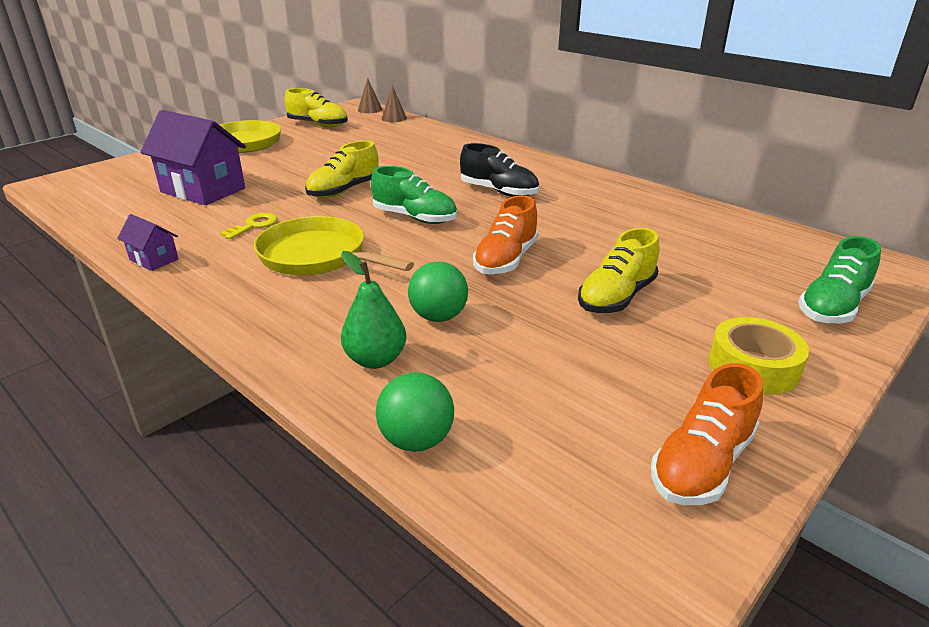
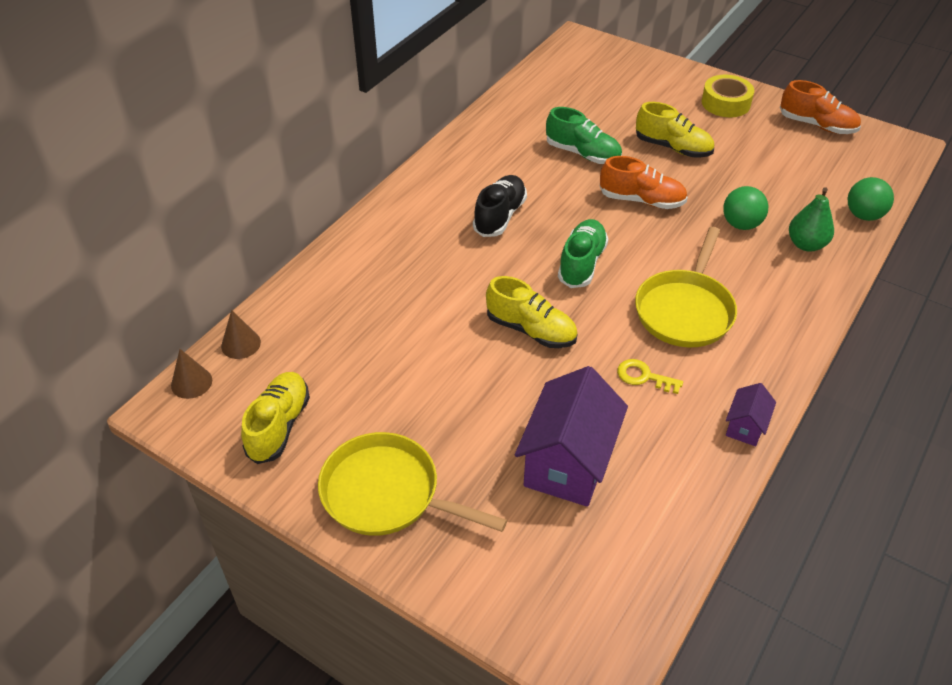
camera: 100 degrees left, 15 degrees up
(832, 307) = (643, 69): green shoe -> green shoe (583, 154)

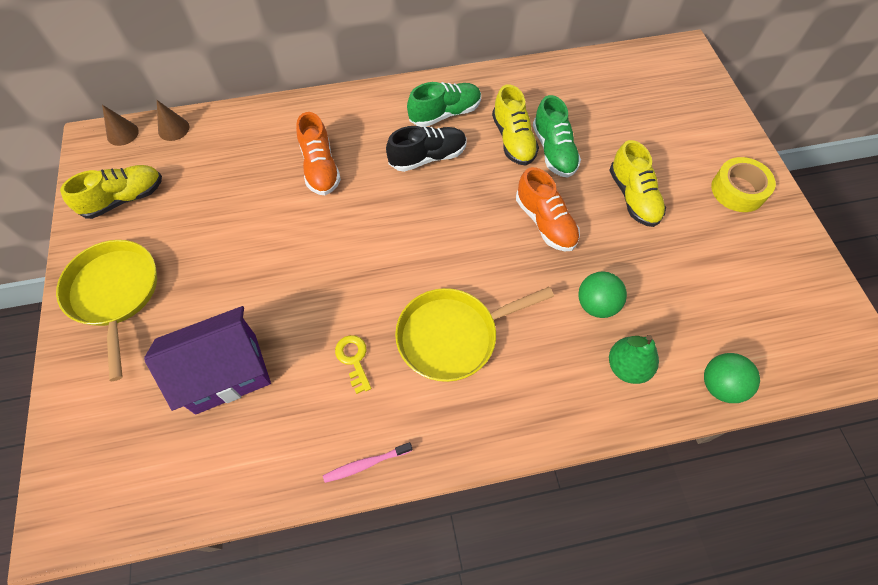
camera: 45 degrees right, 15 degrees up
(531, 330) = (333, 259): yellow shoe -> yellow shoe (513, 140)
(581, 263) = (432, 237): green shoe -> green shoe (445, 113)
(745, 426) = (366, 464): purple house -> pink toothbrush
(817, 125) = (799, 271): orange shoe -> orange shoe (320, 168)

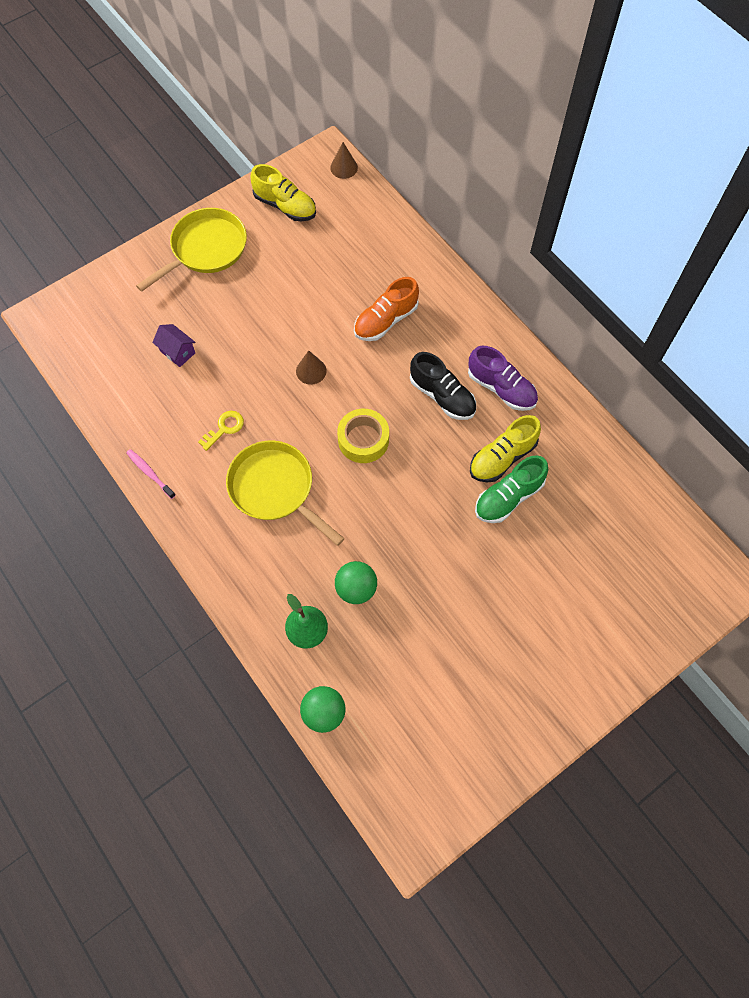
camera: 65 degrees right, 5 degrees up
(173, 129) = (367, 198): brown cone -> brown cone (311, 371)
(226, 373) = (177, 352): purple house -> purple house, size x0.48
(445, 113) = (501, 388): green shoe -> purple shoe
(545, 222) = (421, 518): orange shoe -> none
(633, 197) = (490, 585): yellow shoe -> none
(738, 190) = (552, 682): yellow tape -> yellow tape (363, 440)

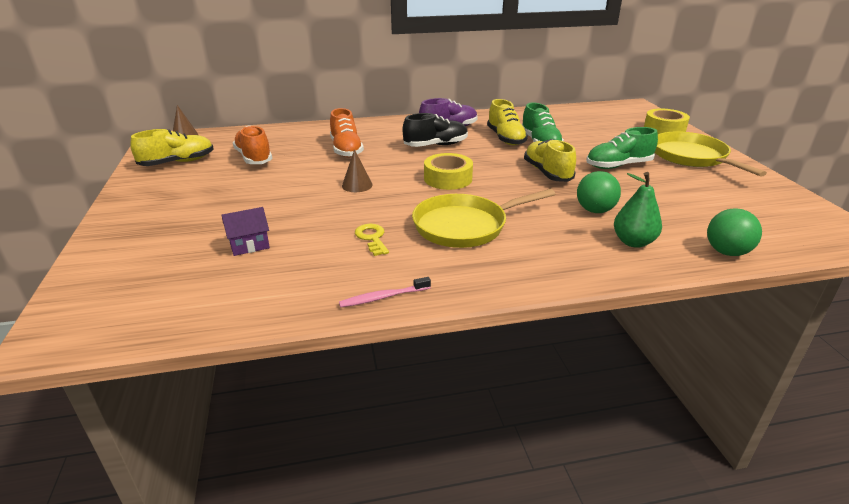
camera: 65 degrees left, 35 degrees down
(205, 249) = (156, 205): yellow pan -> yellow pan (691, 157)
(325, 256) = (254, 158): none -> orange shoe
(424, 526) = (547, 173): none -> yellow shoe
(482, 593) = (618, 166): none -> green shoe
(643, 632) = (664, 129): none -> yellow tape

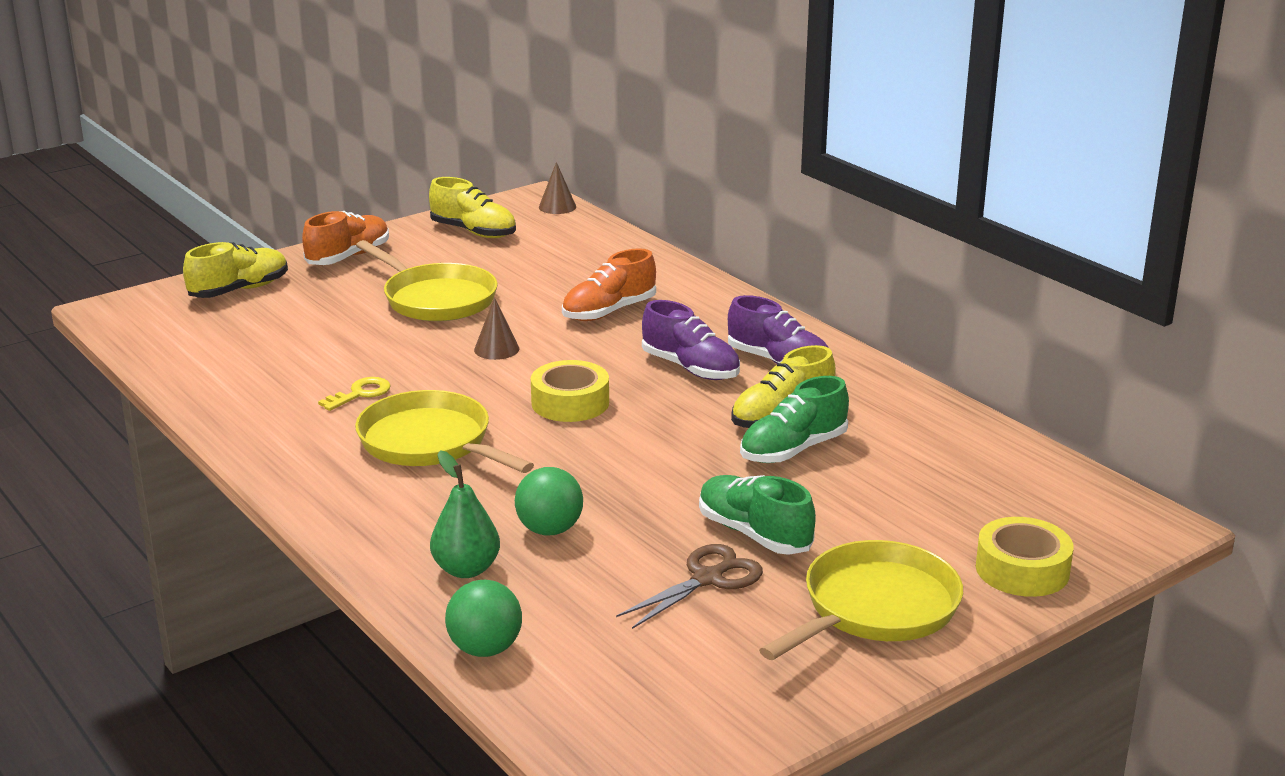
camera: 65 degrees right, 5 degrees down
(249, 245) = (302, 335): purple house -> none
(254, 158) = (526, 266): orange shoe -> orange shoe (348, 257)
(260, 190) = (436, 299): none -> yellow pan
(383, 297) = (239, 430): pink toothbrush -> none
(436, 145) = (691, 368): black shoe -> purple shoe
(547, 173) = (661, 474): yellow shoe -> yellow shoe (239, 290)
(659, 183) = (707, 579): none -> brown scissors

